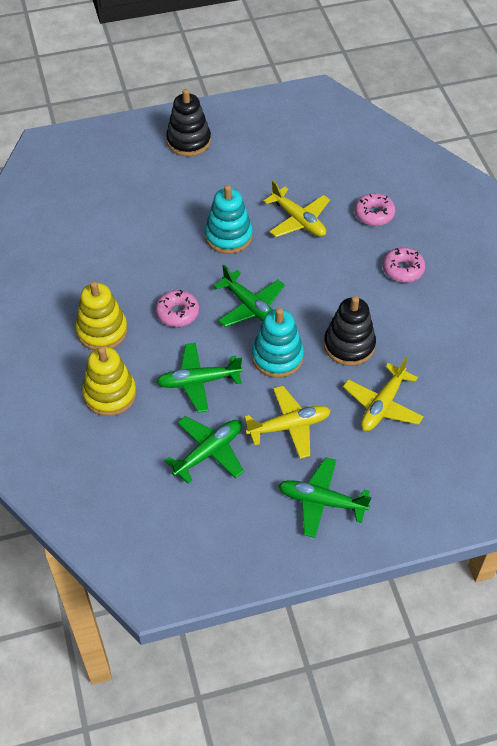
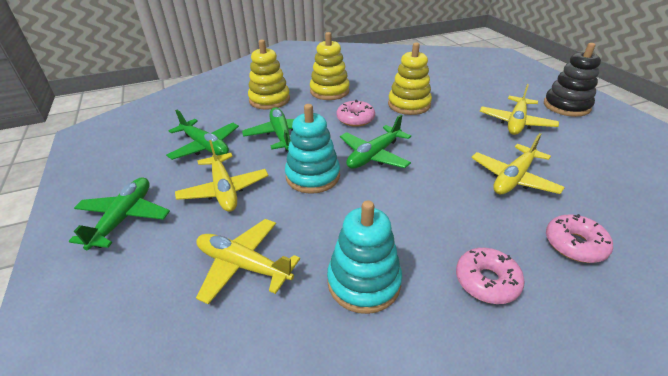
camera: 85 degrees right, 15 degrees down
(156, 261) = (409, 105): none -> yellow stacking toy
(212, 188) = (516, 122): none -> yellow plane
(228, 236) = (459, 136): turquoise stacking toy -> turquoise stacking toy (364, 282)
(349, 345) = (336, 229): black stacking toy -> none

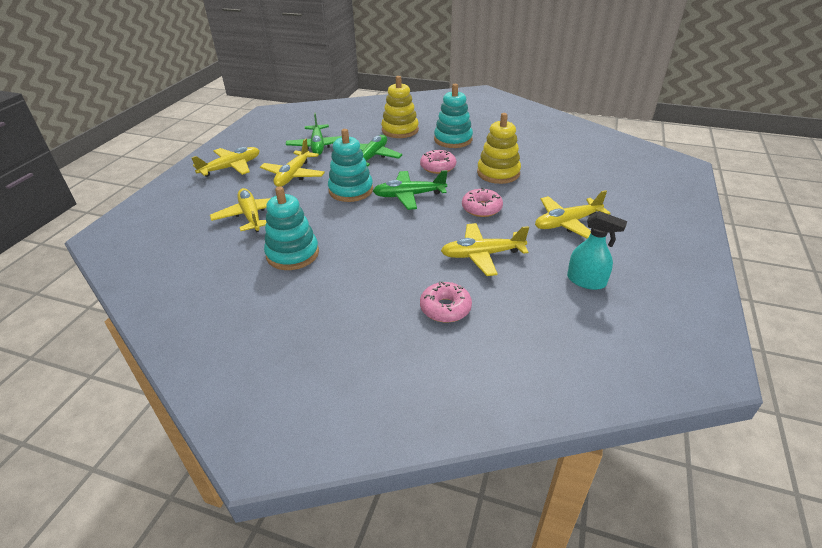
camera: 40 degrees right, 0 degrees up
(124, 218) = (231, 167): green plane -> yellow plane
(329, 91) = (453, 139): yellow stacking toy -> turquoise stacking toy
(486, 281) = (355, 291): pink donut -> pink donut (481, 208)
(566, 106) = (649, 233): black stacking toy -> none
(601, 160) = (586, 281): none -> turquoise spray bottle

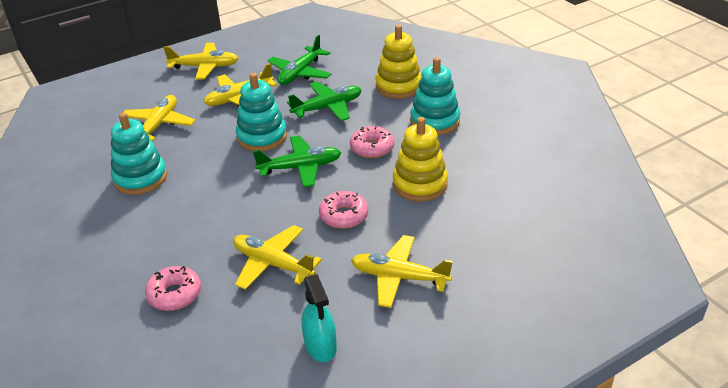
camera: 40 degrees right, 0 degrees up
(409, 196) = (301, 167): green plane -> green plane turned 135 degrees clockwise

